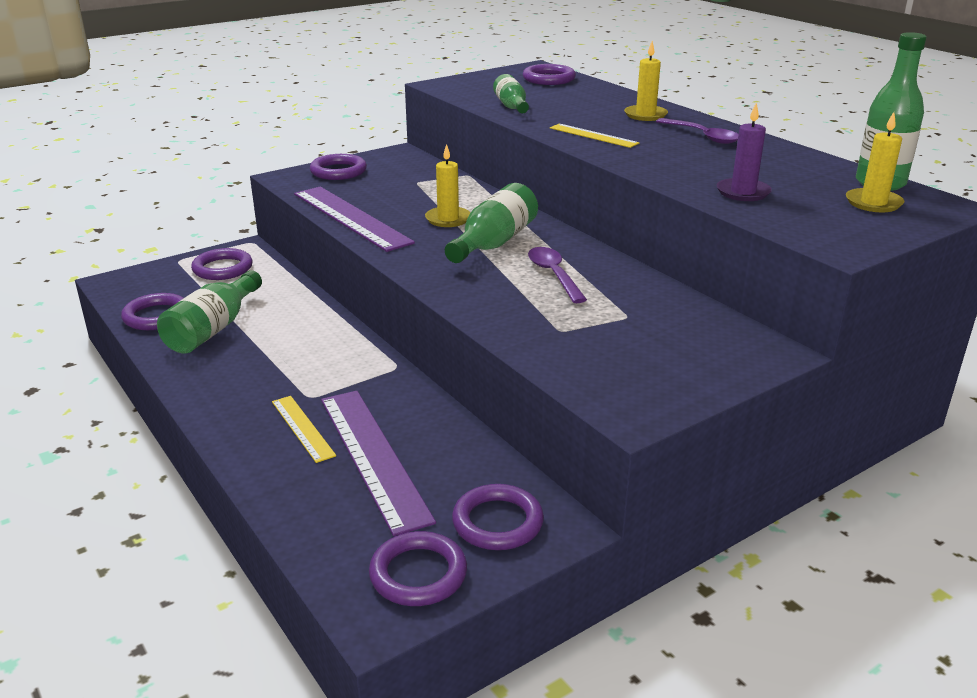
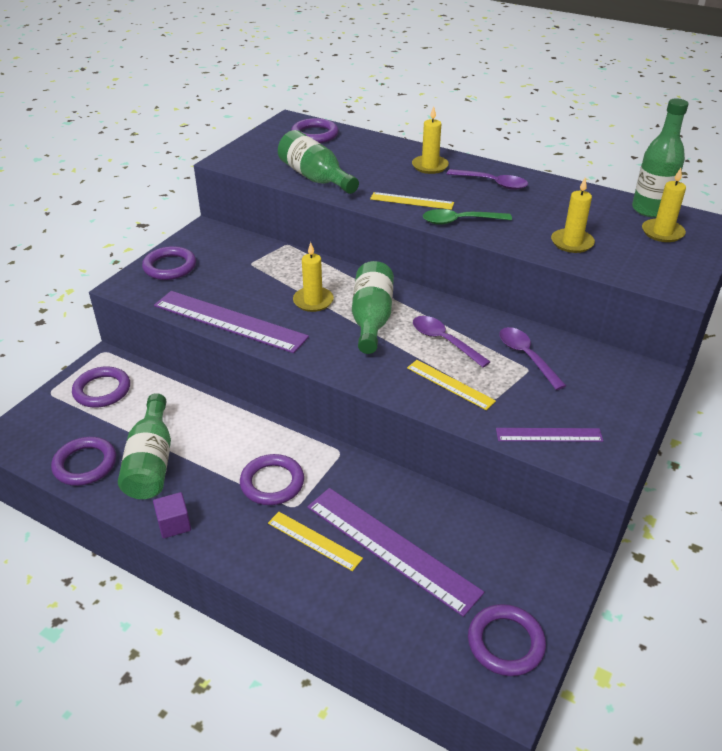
camera: 25 degrees left, 10 degrees up
(188, 379) = (174, 524): none -> purple cube
(497, 522) = (524, 574): purple ring -> purple ring (272, 483)
(511, 106) = (315, 178): green bottle -> green bottle, size x1.57
(523, 309) = (450, 384): none -> yellow ruler
(592, 374) = (549, 435): none -> purple ruler
(628, 157) = (459, 221): none -> green spoon
(635, 306) = (526, 356): none -> purple spoon
(743, 192) = (572, 243): purple candle -> yellow candle

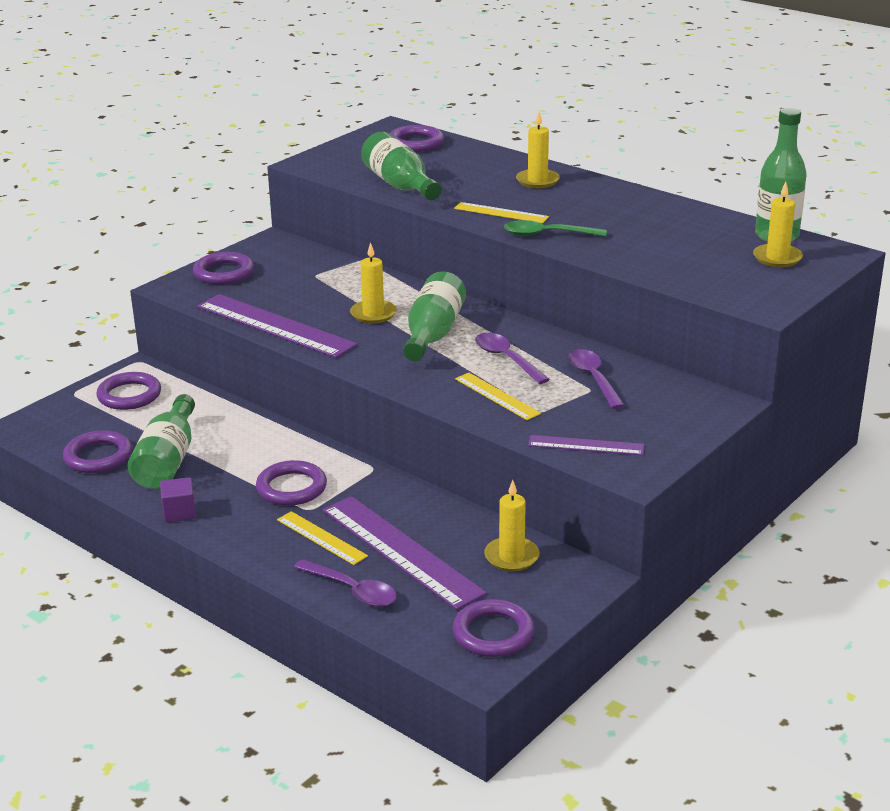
camera: 10 degrees right, 10 degrees down
(492, 183) = (603, 201): purple spoon -> purple spoon (352, 590)
(572, 243) = (665, 261): yellow candle -> yellow candle (511, 557)

